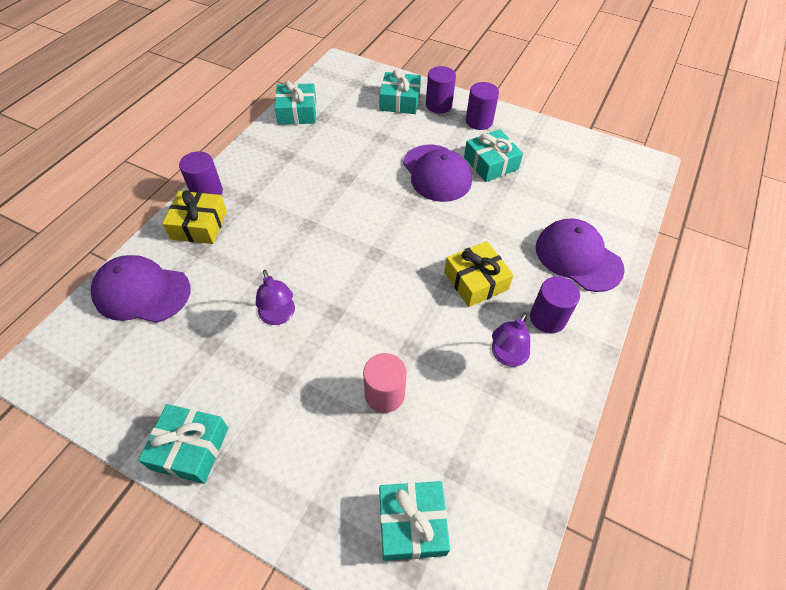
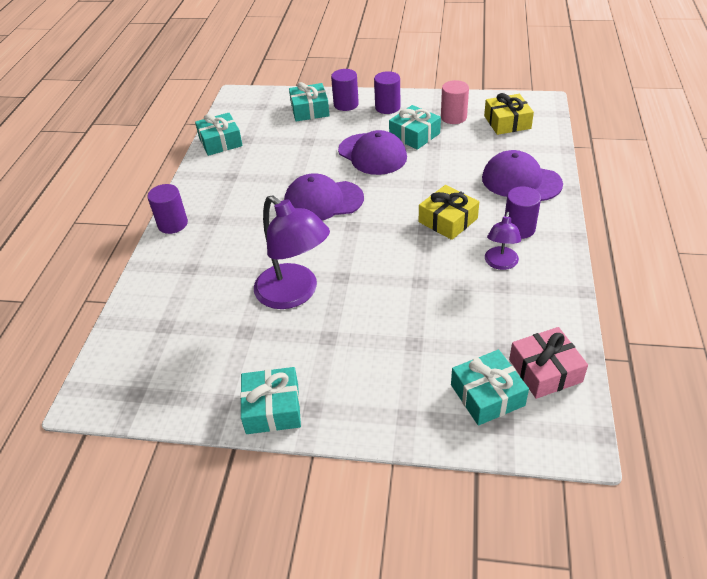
camera: 15 degrees left, 10 degrees down
(142, 292) = (157, 314): purple cap -> purple cap (323, 201)
(199, 225) = (180, 250): yellow gift -> yellow gift (507, 122)
(279, 316) = (294, 294): purple lamp -> purple lamp, size x1.86
(384, 394) = (417, 319): pink cylinder -> pink cylinder (453, 117)
(490, 517) = (545, 370): none -> pink gift

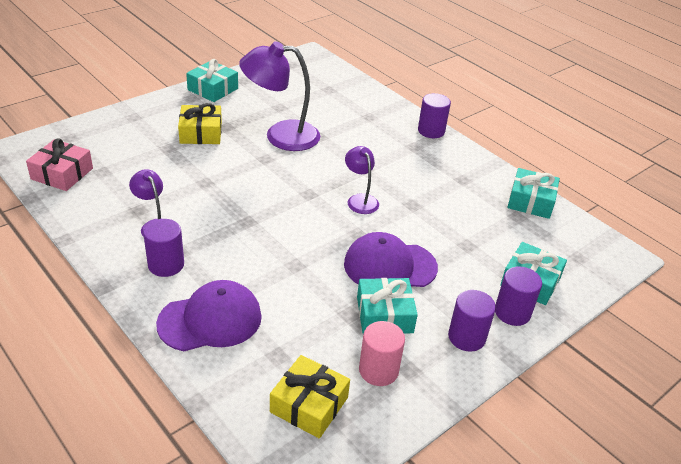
camera: 125 degrees right, 5 degrees down
(323, 201) = (360, 200): purple cap -> purple lamp
(448, 220) = (237, 239): yellow gift -> yellow gift (201, 133)
(487, 395) = (92, 145): turquoise gift -> none

